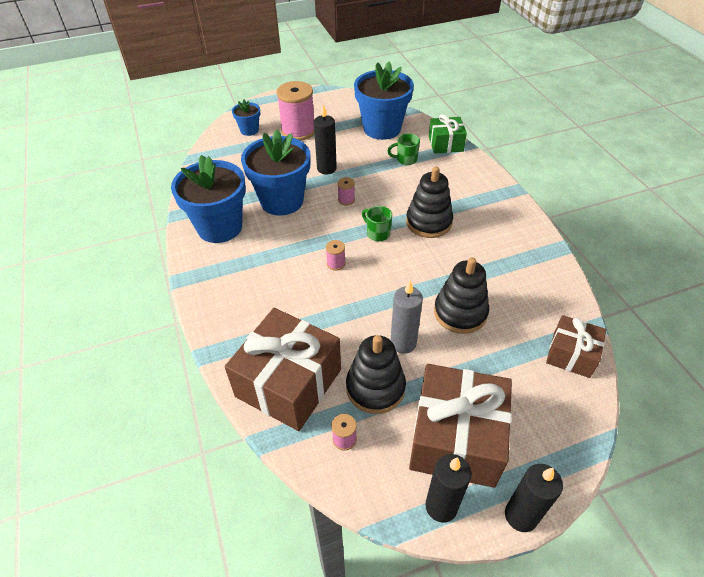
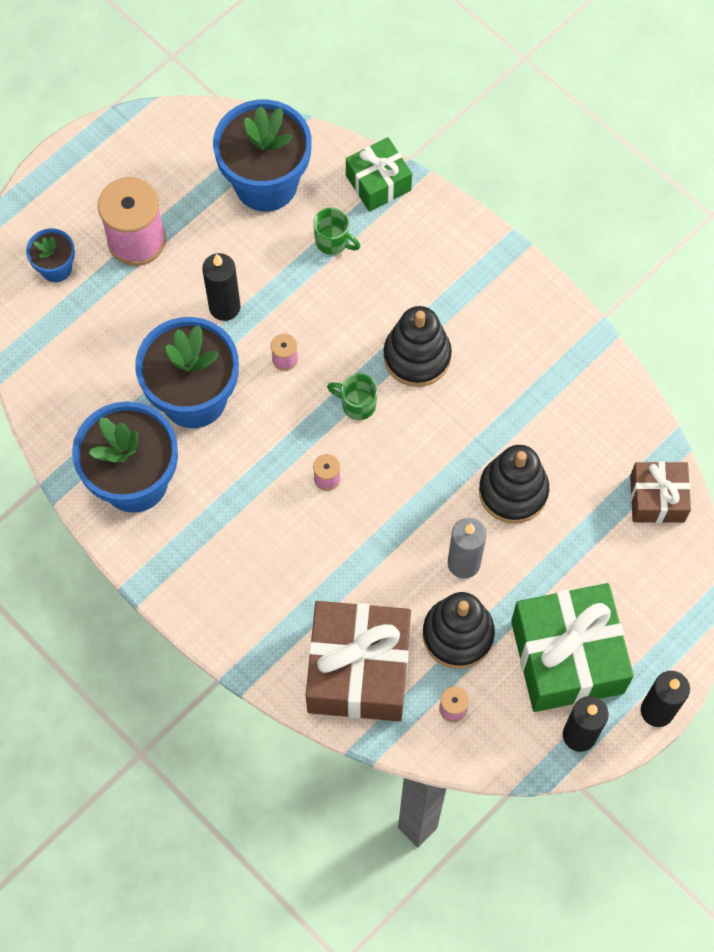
camera: 25 degrees left, 20 degrees up
(405, 160) = (333, 242): green mug -> green mug turned 120 degrees counterclockwise
(456, 438) = (567, 657): brown gift -> green gift

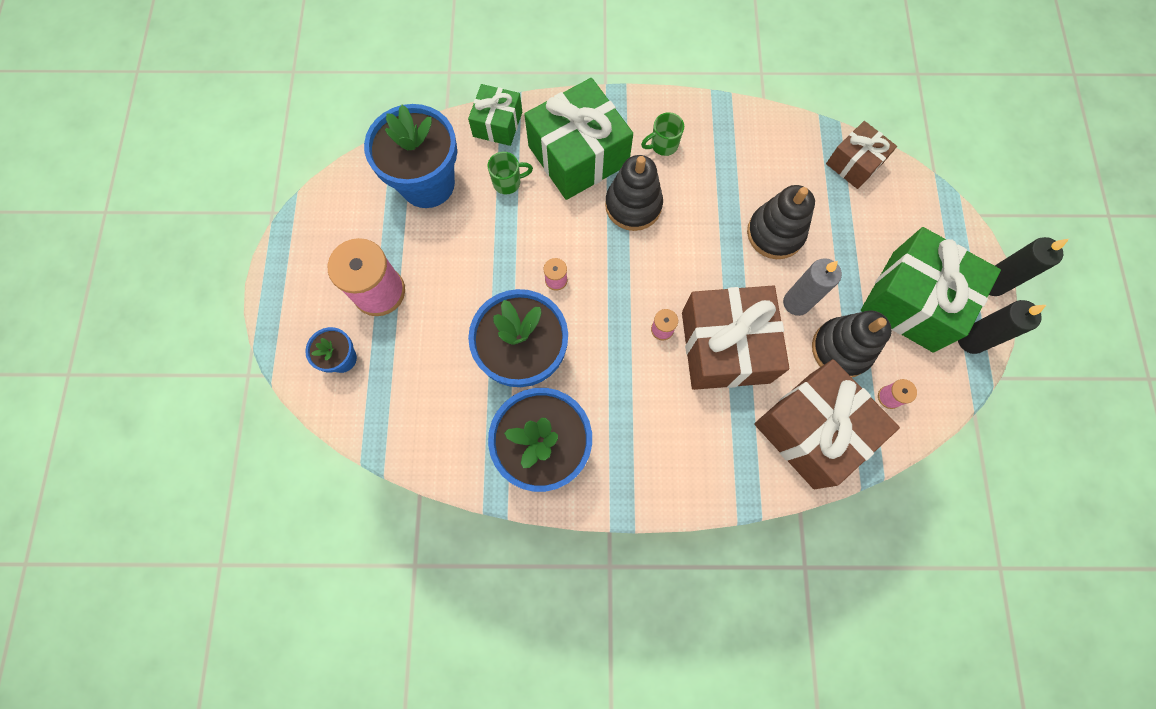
camera: 45 degrees left, 5 degrees up
(224, 307) = (483, 282): black candle -> none
(357, 404) = (630, 267): green mug -> green mug (663, 145)
(362, 541) = (725, 347): none -> brown gift
(417, 271) = (578, 155): none -> green gift

